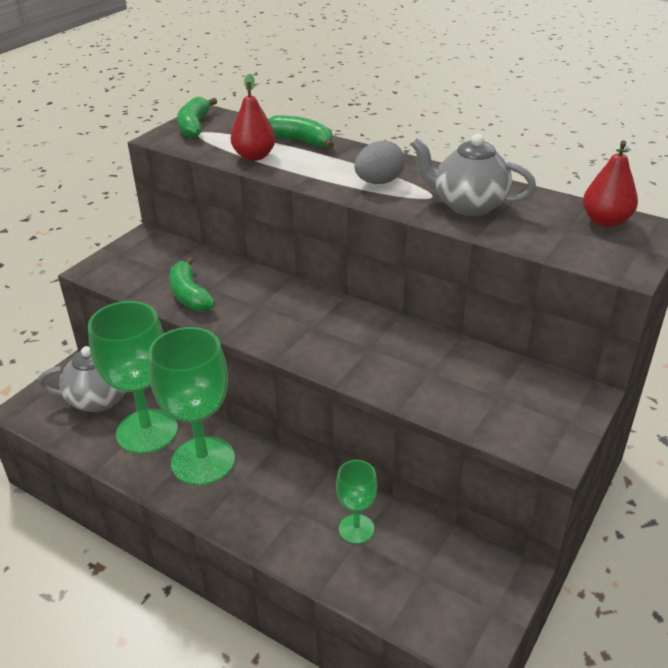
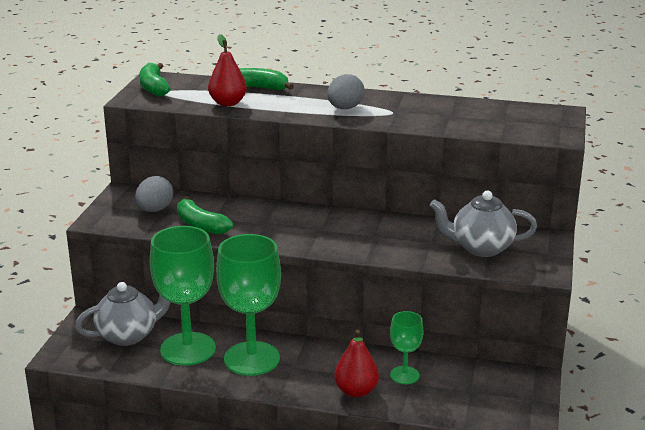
camera: 20 degrees left, 10 degrees down
(158, 266) = (155, 210): none -> grey egg
(468, 205) = (424, 114): grey teapot -> grey teapot (481, 248)
(605, 221) = (528, 112): red pear -> red pear (356, 391)

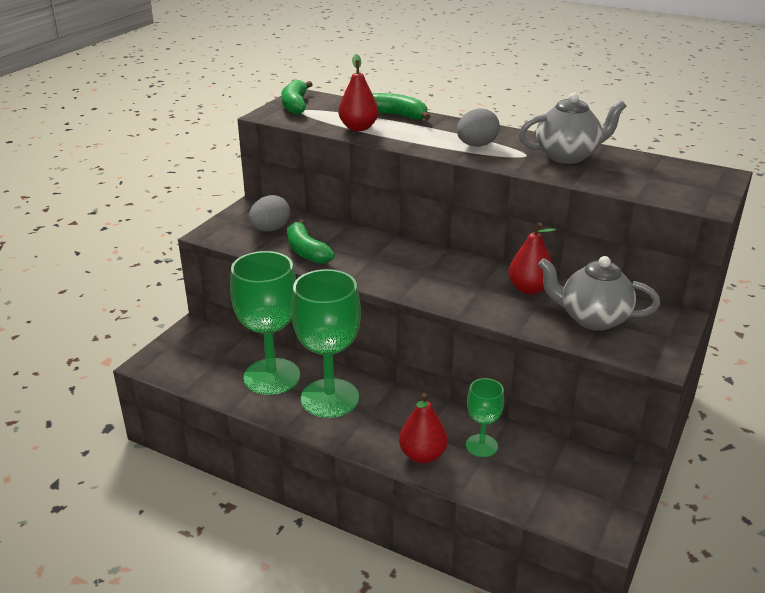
camera: 15 degrees right, 5 degrees up
(128, 335) = (222, 352): grey teapot -> grey teapot (567, 156)
(418, 231) = (529, 289): none -> red pear

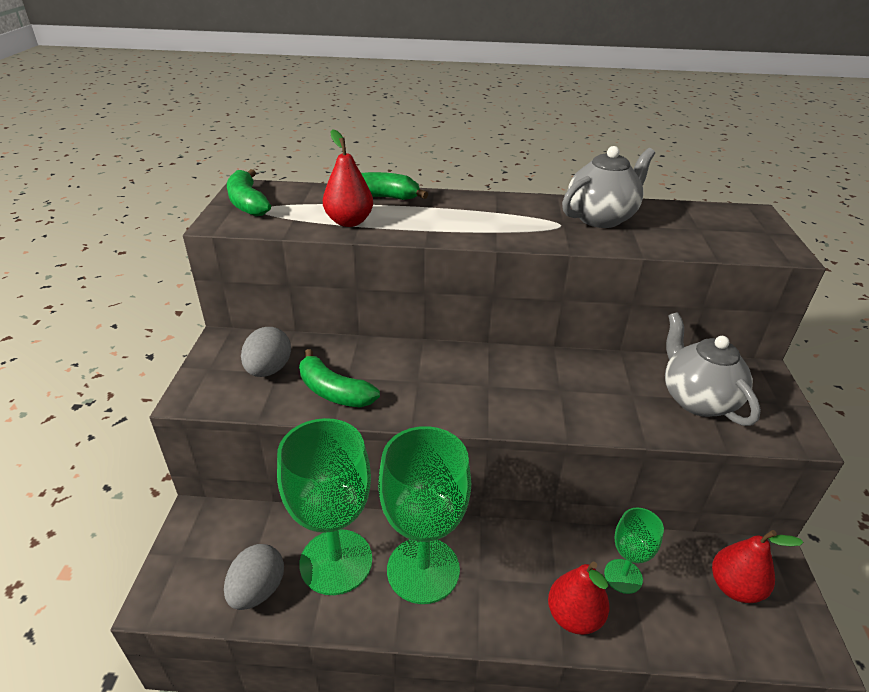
camera: 25 degrees left, 5 degrees up
(476, 145) = (499, 222): grey egg -> grey egg (257, 590)
(529, 289) = (608, 377): red pear -> red pear (734, 587)
(592, 319) = (697, 399): grey teapot -> grey teapot turned 75 degrees clockwise

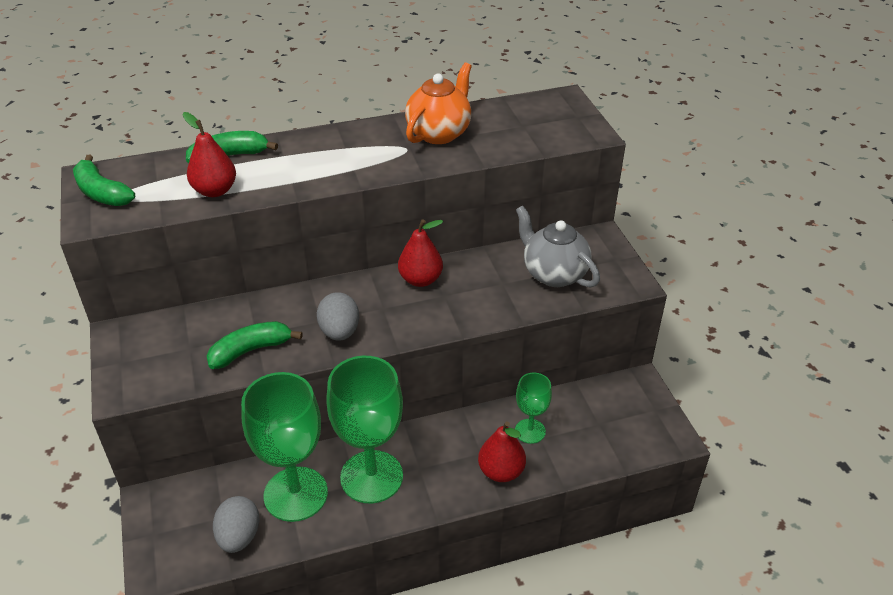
camera: 20 degrees left, 5 degrees up
(269, 370) = (179, 348): grey egg -> grey egg (339, 332)
(334, 391) = (251, 350): green banana -> green banana turned 135 degrees clockwise
(601, 218) = (439, 133): grey teapot -> orange teapot
(734, 587) = (613, 413): red pear -> red pear (420, 280)

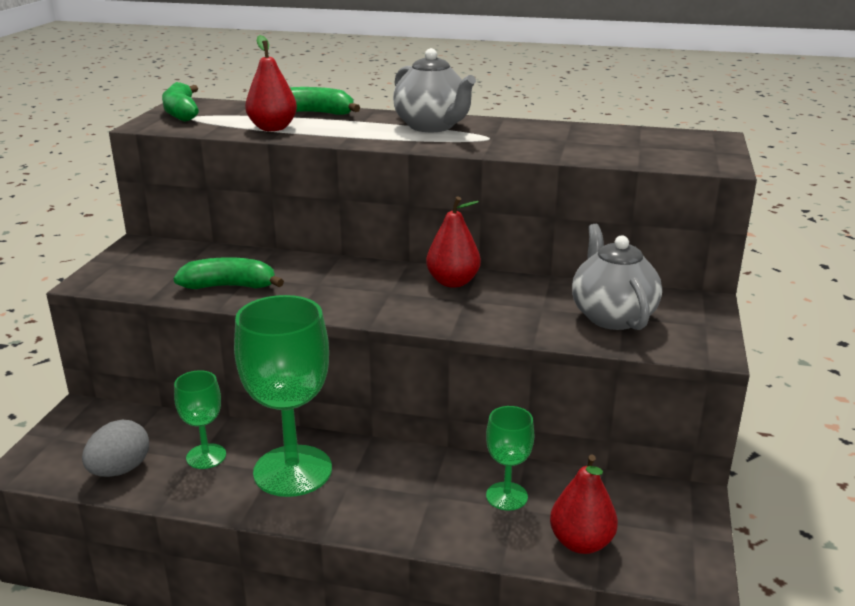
camera: 30 degrees right, 15 degrees down
(295, 494) = (206, 456): green goblet -> green goblet, size x0.51
(339, 332) = (327, 297): grey egg -> none
(348, 146) = (432, 126): none -> grey teapot
(439, 133) = (537, 135): orange teapot -> none
(501, 471) = (437, 521): red pear -> red pear (581, 542)

